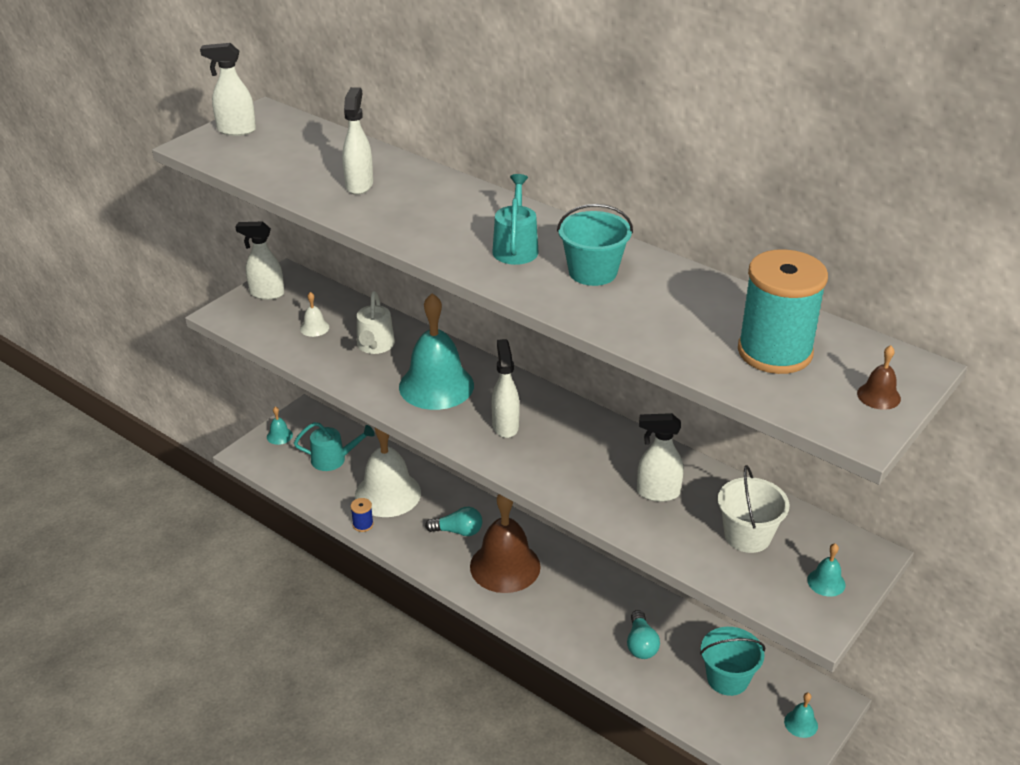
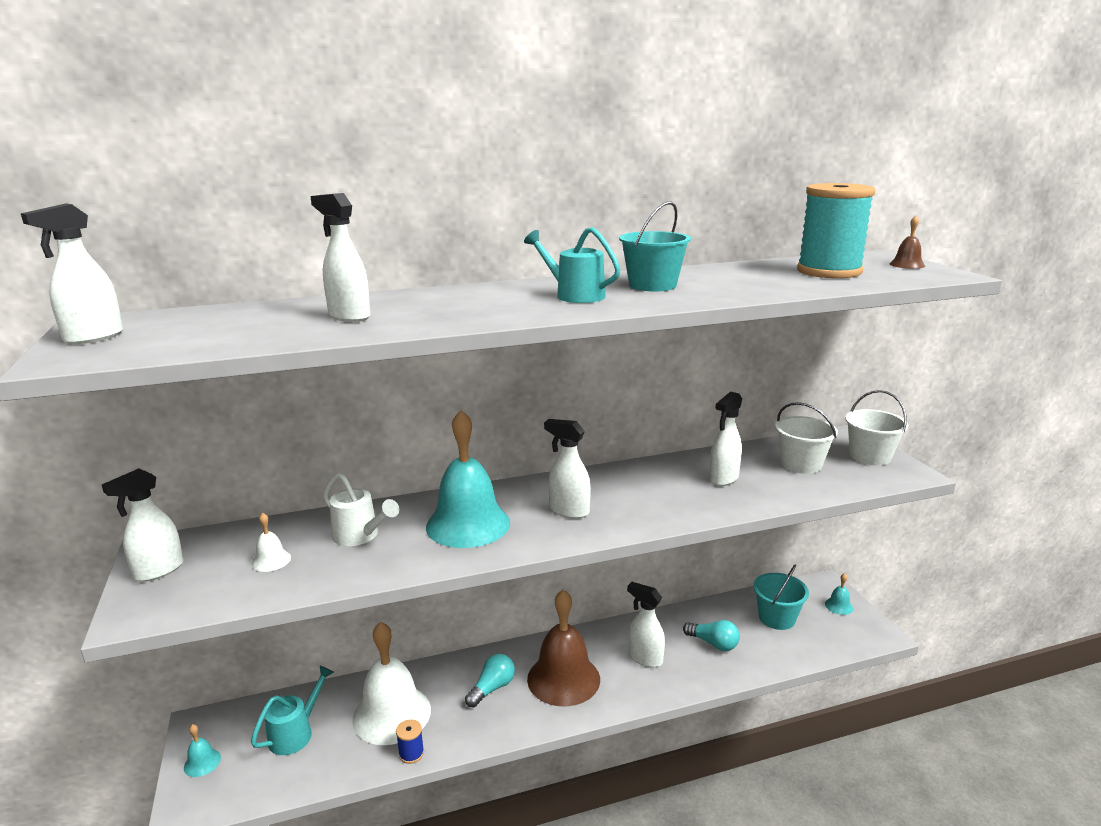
camera: 55 degrees left, 15 degrees down
(576, 605) = (645, 658): none -> white spray bottle
(826, 582) = (870, 456): turquoise bell -> white bucket

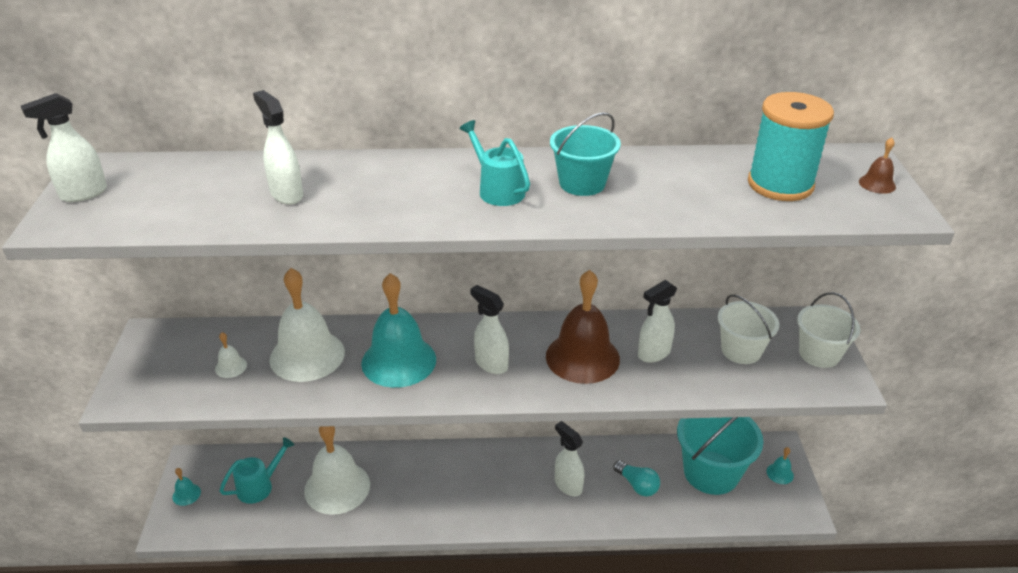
camera: 15 degrees right, 15 degrees up
(158, 571) = (146, 359): white spray bottle -> none
(360, 536) = (307, 355): white watering can -> white bell
(411, 753) = (342, 526): blue spool -> none
(492, 688) = (425, 483): turquoise light bulb -> none
(563, 679) = (488, 488): brown bell -> brown bell (582, 357)
(776, 618) = (711, 472): turquoise bucket -> turquoise bucket, size x1.59

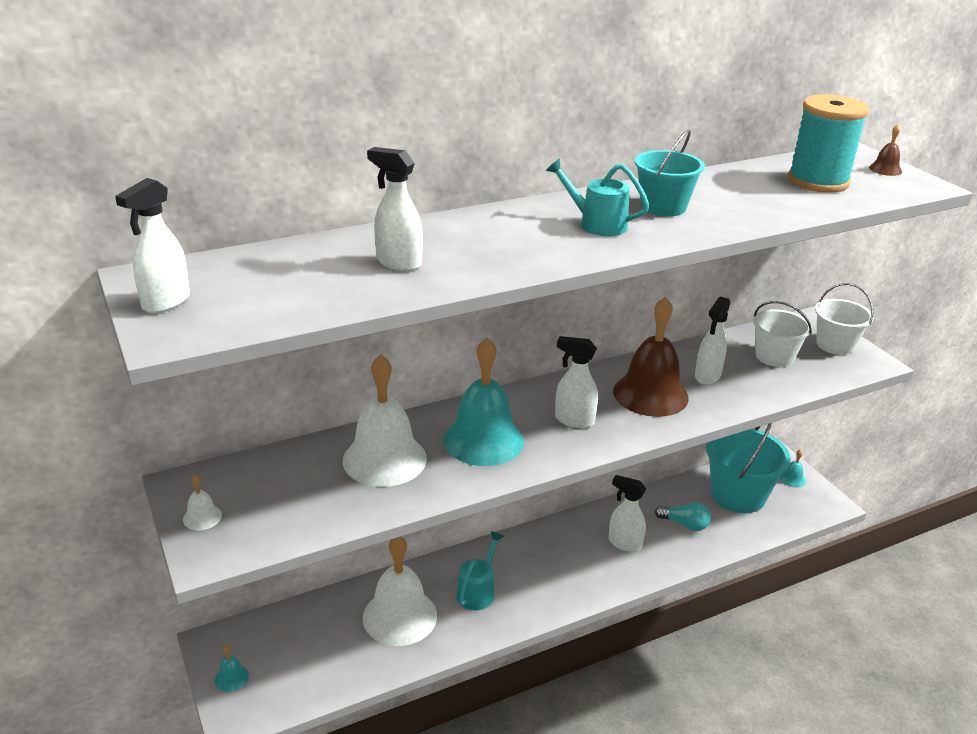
camera: 25 degrees left, 5 degrees down
(231, 367) = (309, 491): white bell -> white bell (202, 517)
(260, 486) = (313, 642): turquoise watering can -> turquoise watering can (478, 591)

